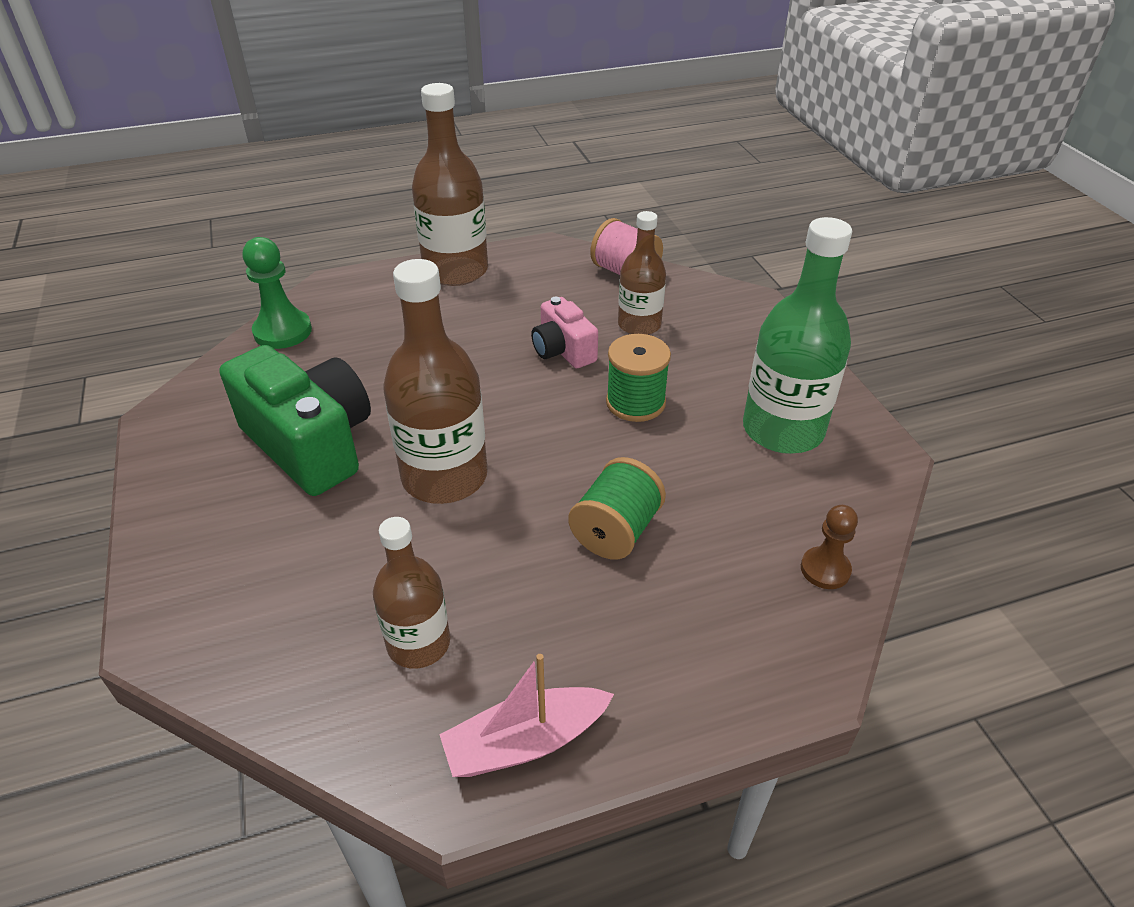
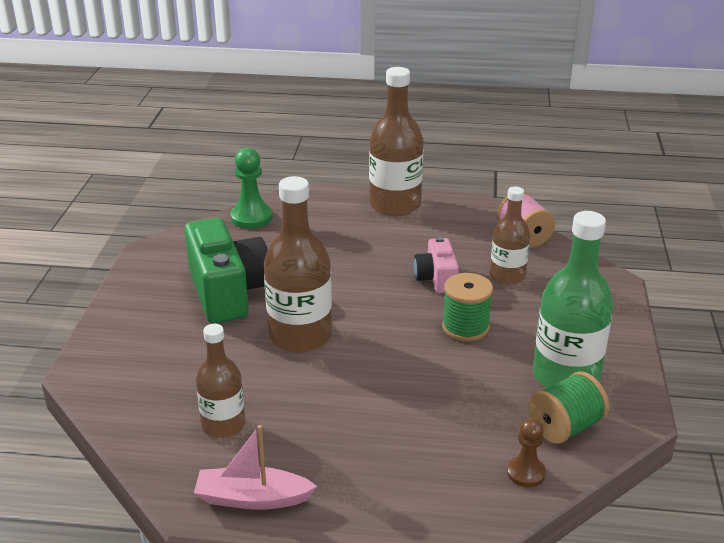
camera: 25 degrees right, 10 degrees down
(616, 531) = (392, 403): green spool -> green spool (565, 427)

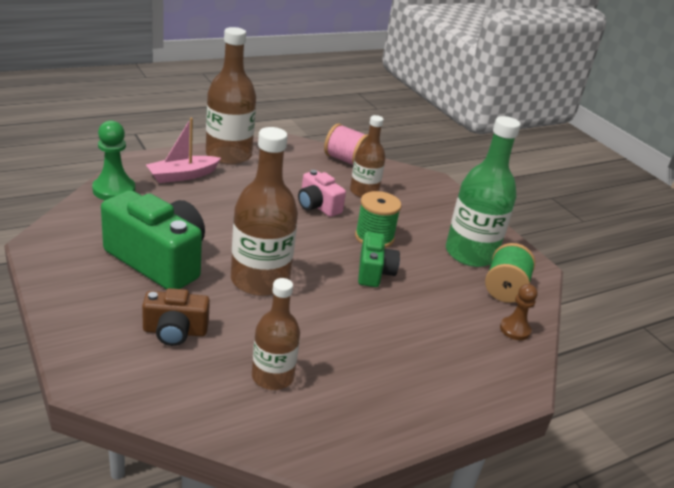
camera: 40 degrees left, 0 degrees up
(181, 358) = (175, 331): none -> brown camera
(252, 498) = (358, 428): pink boat -> pink boat (182, 176)
(426, 362) = (374, 272): none -> green camera

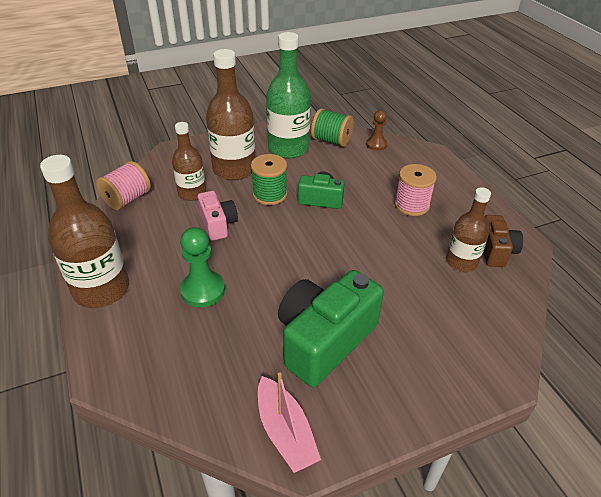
camera: 80 degrees left, 10 degrees up
(114, 190) = (179, 396): green pawn -> green pawn (203, 290)
(175, 331) = (427, 321): brown camera -> brown camera (496, 251)
(182, 176) = (148, 330): pink boat -> pink boat (285, 431)
(260, 280) = (344, 266): brown bottle -> brown bottle (234, 169)
(317, 206) = (218, 224): pink camera -> pink camera turned 75 degrees counterclockwise
(382, 347) = (411, 205): none -> pink spool

